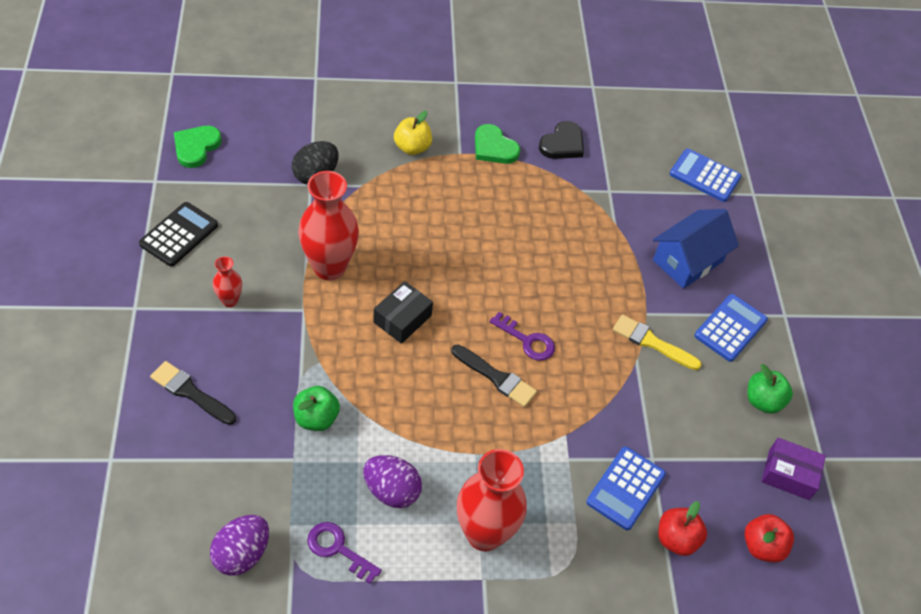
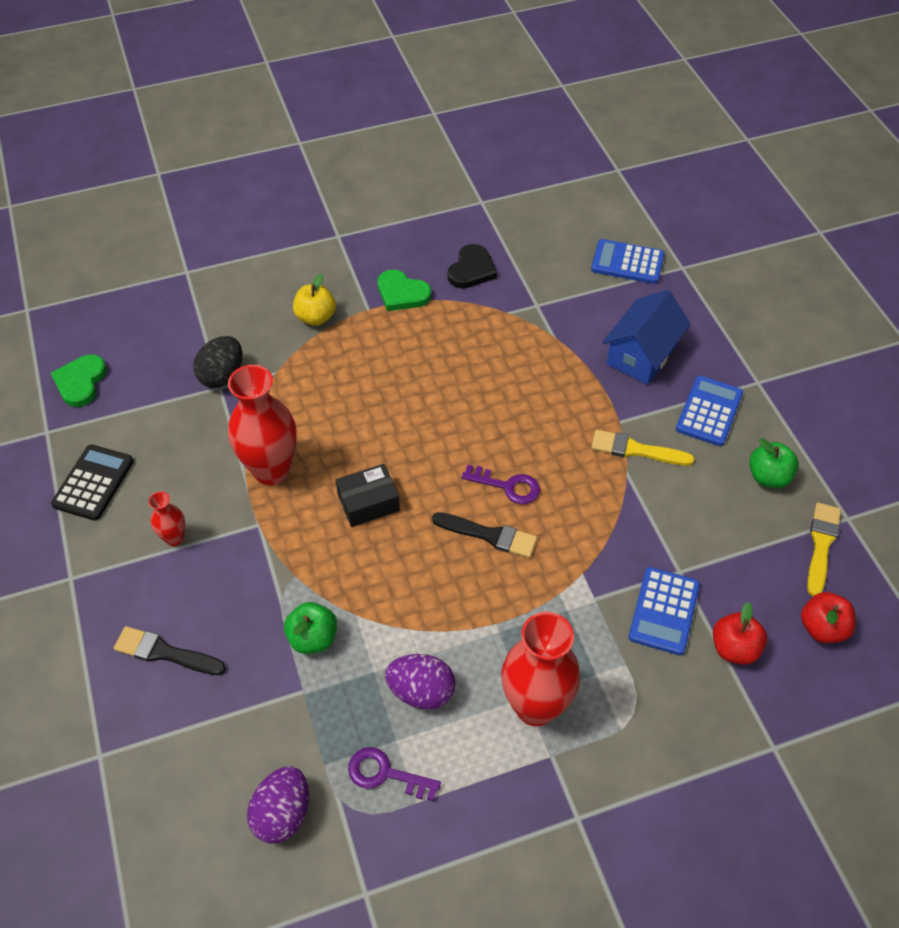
camera: 10 degrees left, 0 degrees up
(402, 319) = (368, 502): black box -> black box turned 45 degrees clockwise
(789, 474) = (821, 545): purple box -> yellow brush

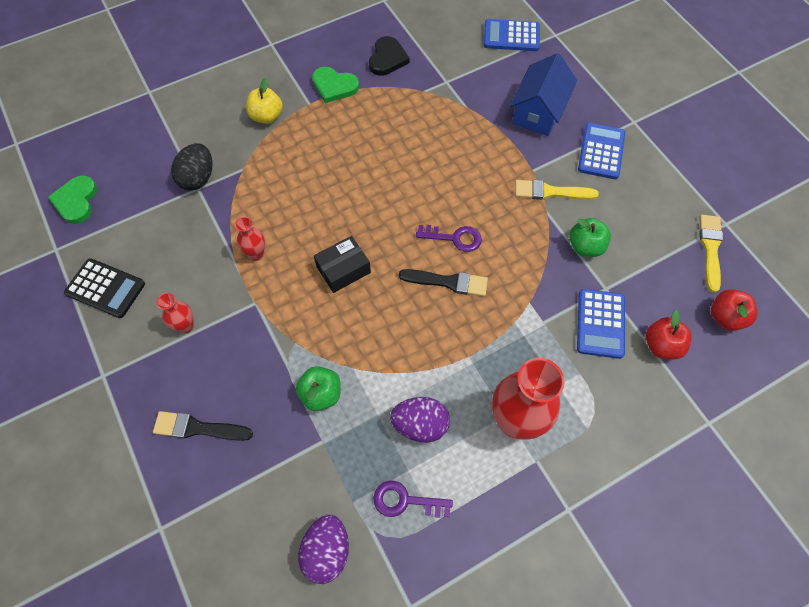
camera: 10 degrees left, 10 degrees up
(93, 483) = (105, 288): black calculator -> black calculator turned 105 degrees clockwise
(271, 470) = (256, 254): red vase -> red vase, size x0.48
(768, 477) = (658, 199): green apple -> green apple (585, 246)

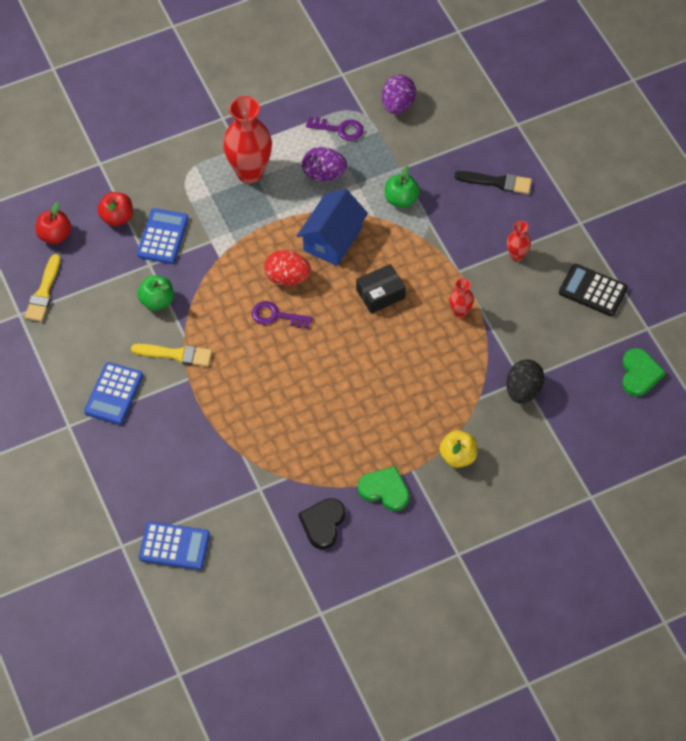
camera: 175 degrees left, 5 degrees down
(448, 282) = (287, 278): black brush -> red egg
(538, 111) = (166, 444): blue house -> blue house (332, 239)

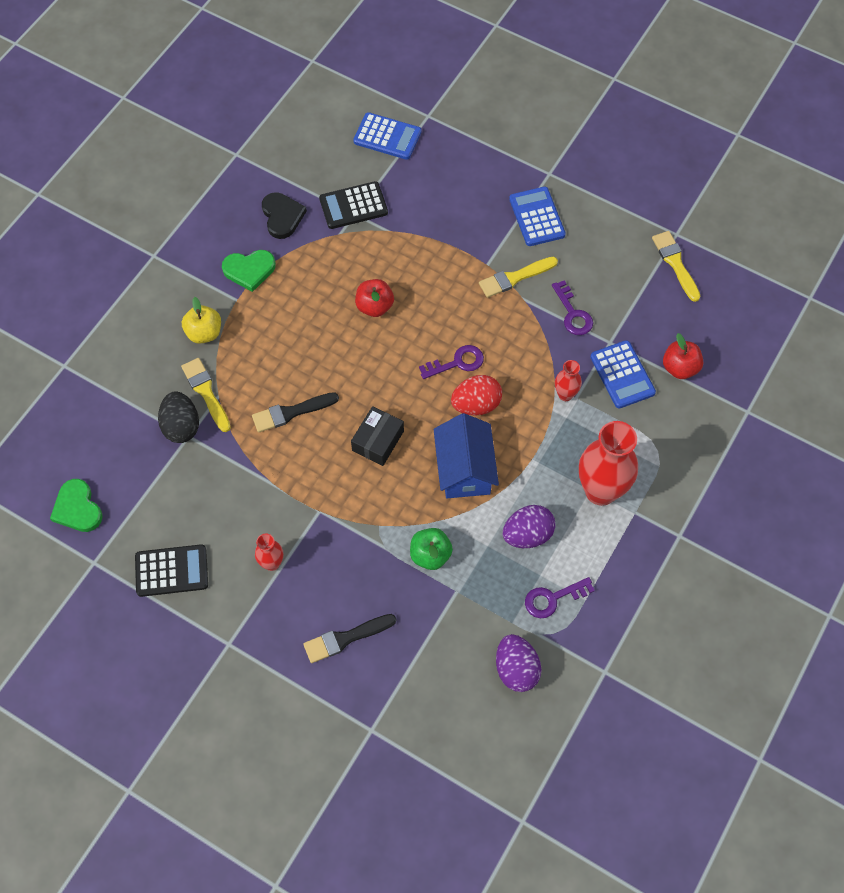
camera: 145 degrees right, 5 degrees up
(55, 235) = (717, 318): red apple -> red apple (374, 306)
(157, 301) = (573, 313): green apple -> purple key
(174, 546) = (387, 137): blue calculator -> blue calculator turned 135 degrees counterclockwise
(255, 496) = (353, 206): none -> black calculator
(431, 352) = (291, 412): none -> black brush
(460, 312) = (289, 468): red vase -> red vase (565, 394)
(487, 406) = (206, 392): none -> yellow brush

